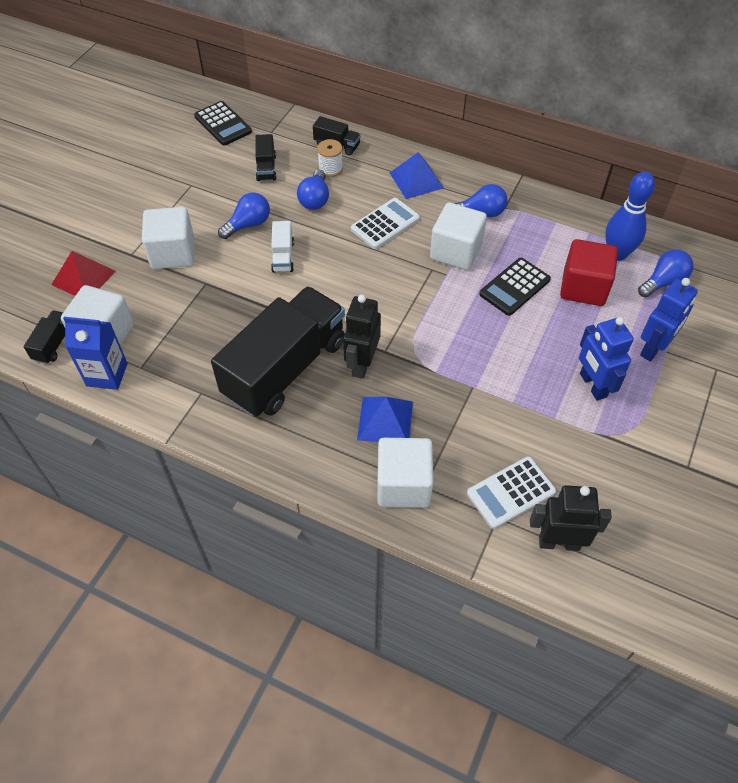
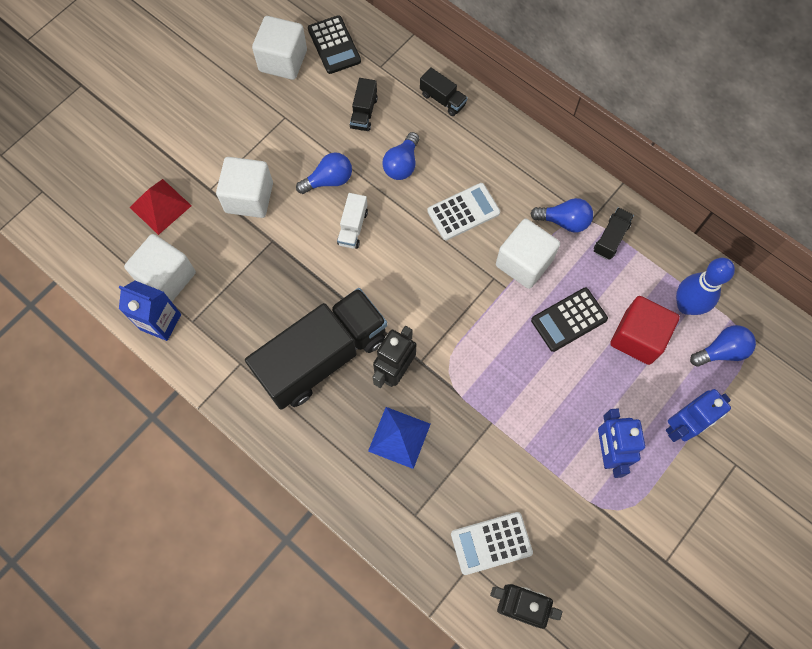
camera: 15 degrees right, 15 degrees up
(54, 344) = (120, 276): black truck -> black truck (611, 238)
(330, 168) = (428, 128): white spool -> none
(403, 485) = (396, 508): white cube -> white cube (283, 61)
(416, 180) = (511, 164): blue pyramid -> none

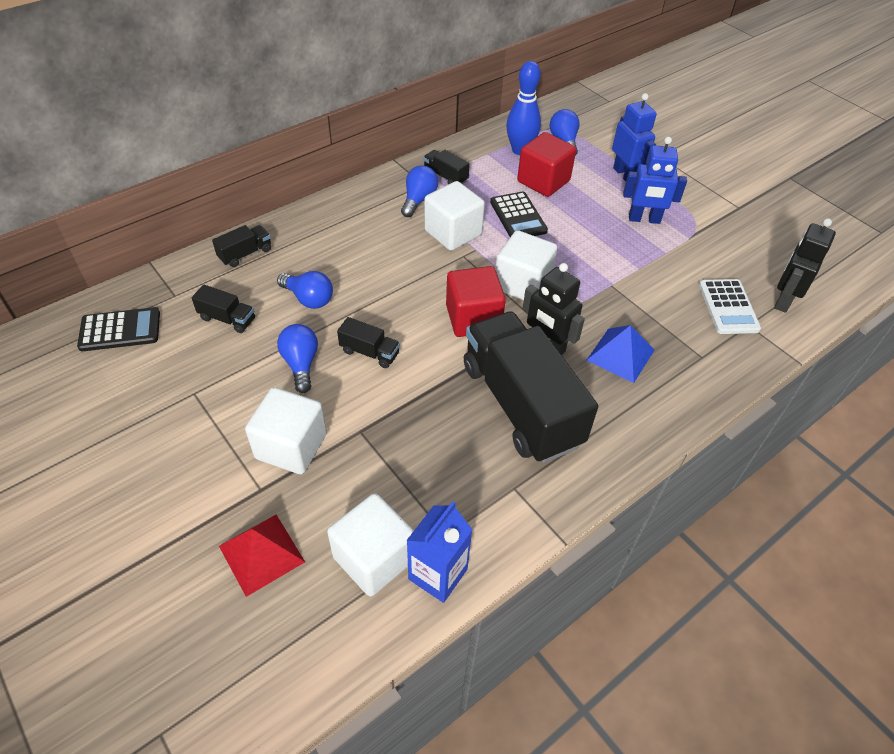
camera: 80 degrees left, 20 degrees down
(283, 61) = (111, 382): white cube -> white cube (522, 284)
(353, 227) = (370, 352): white truck -> black truck
(413, 302) = (473, 318): none -> red cube
(463, 212) = (384, 263): white calculator -> none

